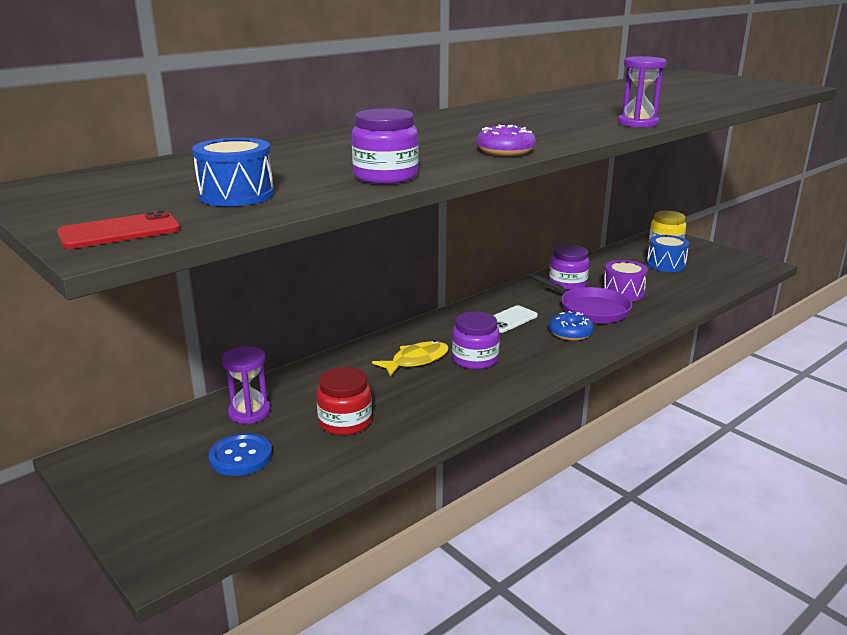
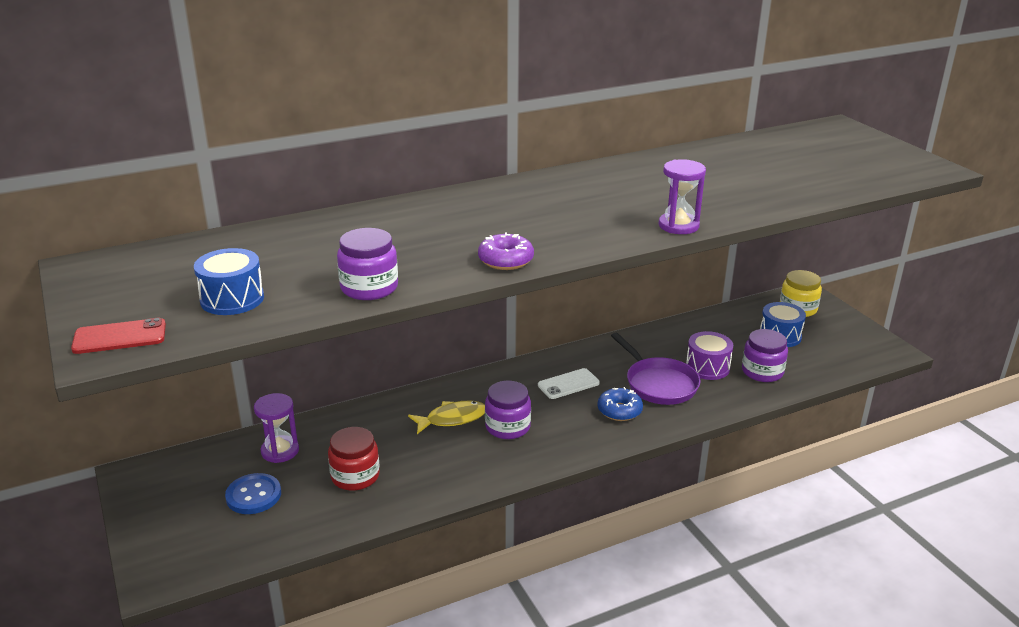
camera: 15 degrees right, 5 degrees up
(567, 283) = (656, 347): purple jar -> purple jar (762, 372)

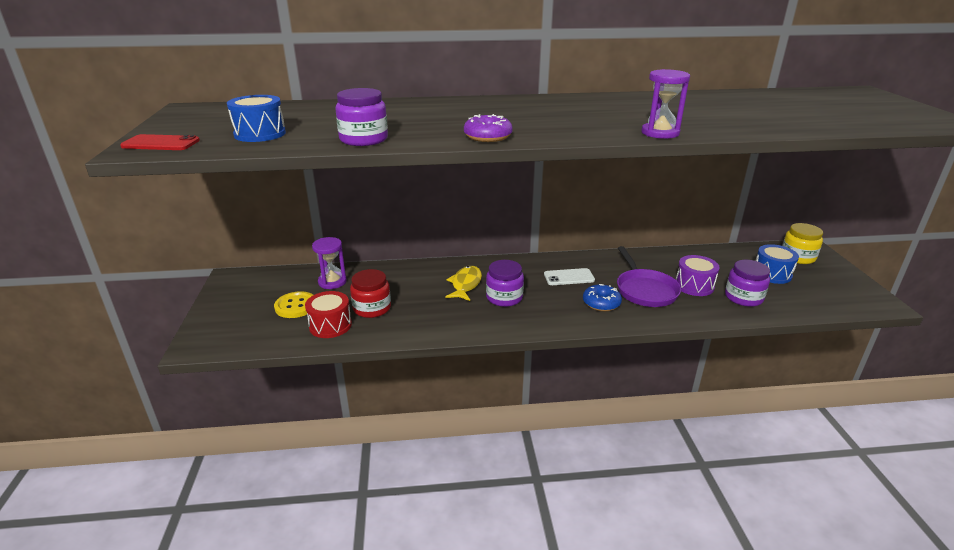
camera: 20 degrees right, 0 degrees up
(253, 495) = (296, 306): blue button -> yellow button
(316, 511) = (330, 325): none -> red drum
(452, 419) = (465, 284): yellow fish -> yellow fish turned 75 degrees counterclockwise

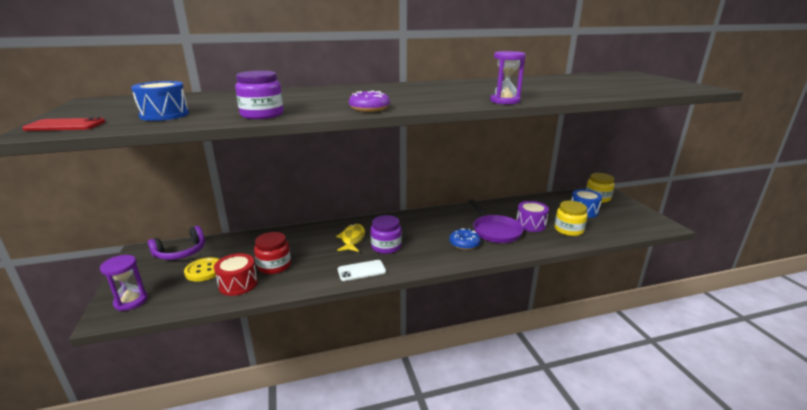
camera: 10 degrees left, 5 degrees down
(272, 282) = (181, 252): none -> purple headphones
(332, 282) = (236, 247): purple hourglass -> purple hourglass (131, 301)
(569, 277) = (434, 226): white phone -> white phone (361, 271)
(743, 297) = (568, 230): purple jar -> yellow jar

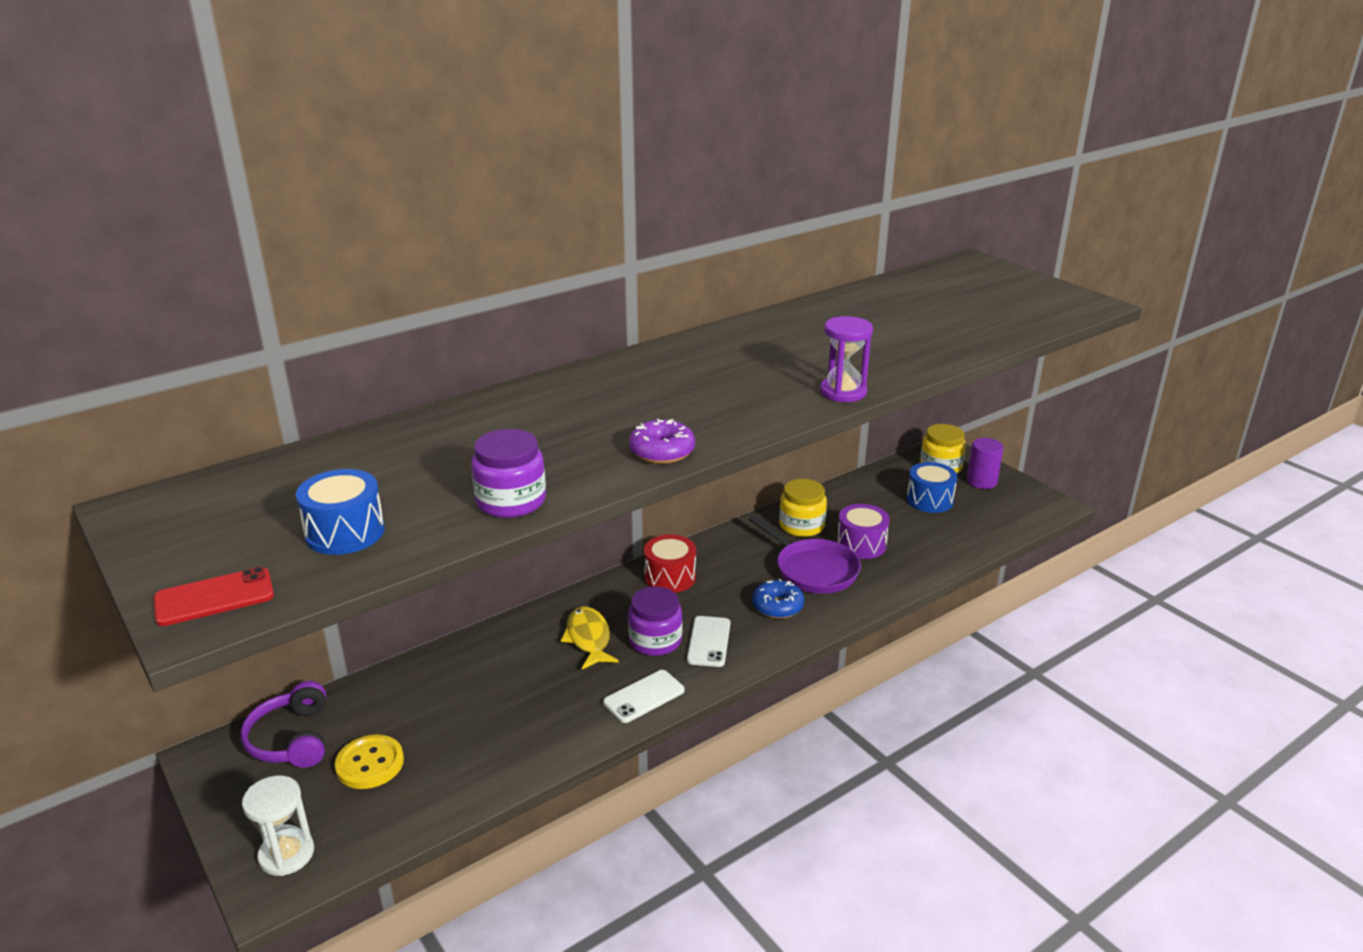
camera: 20 degrees left, 5 degrees up
(131, 301) = (286, 854): purple hourglass -> white hourglass
(181, 252) = (291, 739): purple headphones -> purple headphones turned 135 degrees clockwise
(238, 284) = (453, 773): red drum -> red drum (670, 577)
(274, 265) = (489, 723): red jar -> none
(415, 252) = (708, 642): none -> white phone
(568, 230) = (921, 543): yellow jar -> yellow jar (801, 526)
(621, 208) = (981, 481): none -> purple cylinder

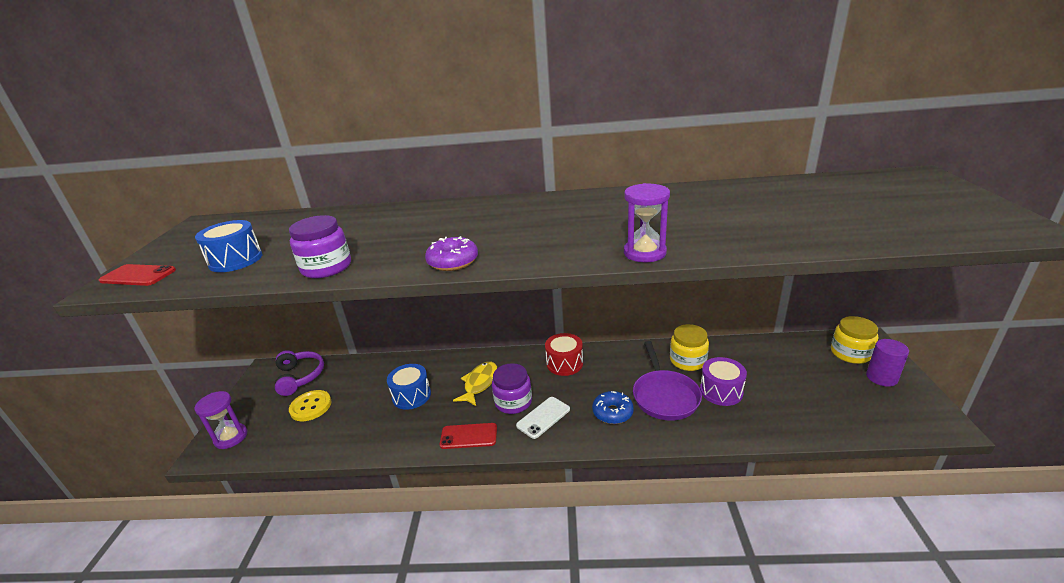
camera: 40 degrees right, 0 degrees up
(286, 854) = (231, 437): white hourglass -> purple hourglass
(291, 739) = (300, 377): purple headphones -> purple headphones turned 135 degrees clockwise
(644, 696) = (468, 436): white phone -> red phone
(929, 500) = (815, 377): blue drum -> blue drum (411, 396)

